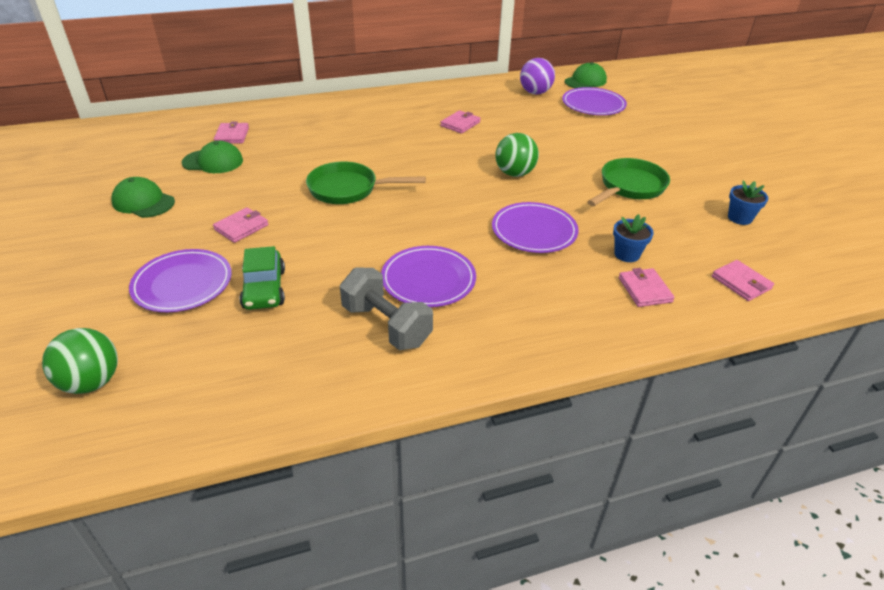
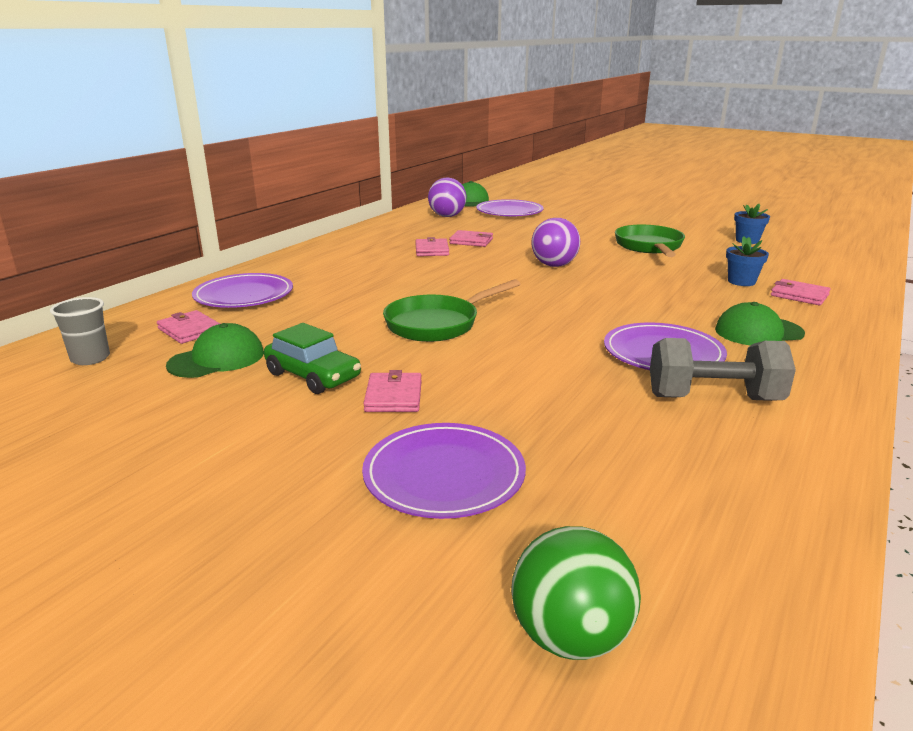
camera: 40 degrees left, 15 degrees down
(143, 202) = (198, 430): green cap -> green cap (758, 332)
(170, 135) = (90, 358): none -> grey cup
(264, 289) = (545, 431): green car -> green car (313, 376)
(514, 173) = (554, 265): green ball -> purple ball
(534, 231) = (655, 292): purple plate -> purple plate (244, 295)
(741, 282) = (830, 270): pink wallet -> pink wallet (471, 241)

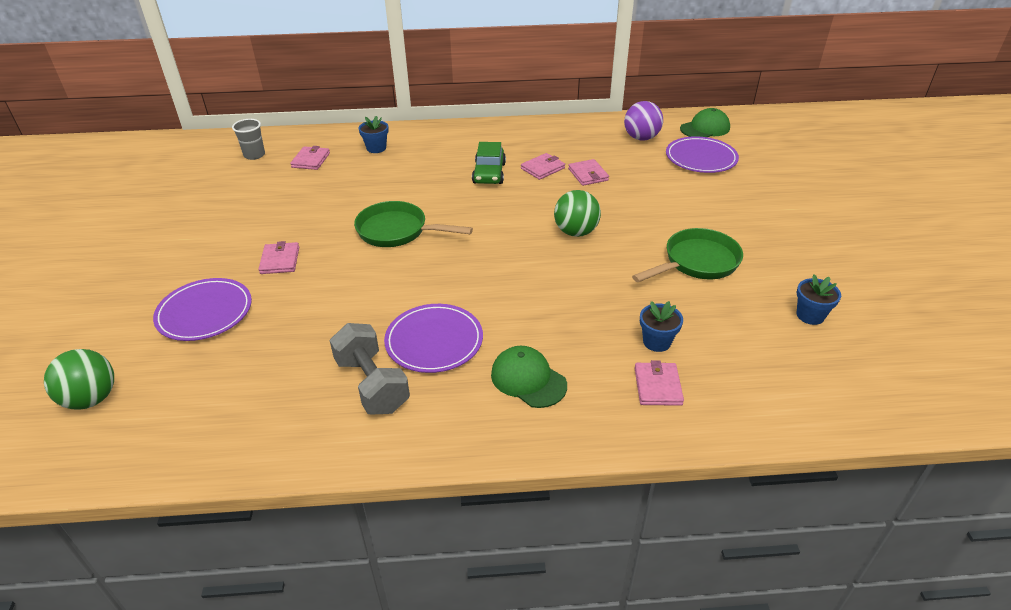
camera: 55 degrees right, 15 degrees up
(217, 359) = (282, 187): green cap -> none
(244, 295) = (376, 148): purple plate -> blue flower pot
(313, 376) = (285, 224): green car -> green car (489, 173)
(393, 396) = (280, 260): pink wallet -> pink wallet turned 60 degrees counterclockwise
(554, 265) = (576, 232): purple ball -> green ball

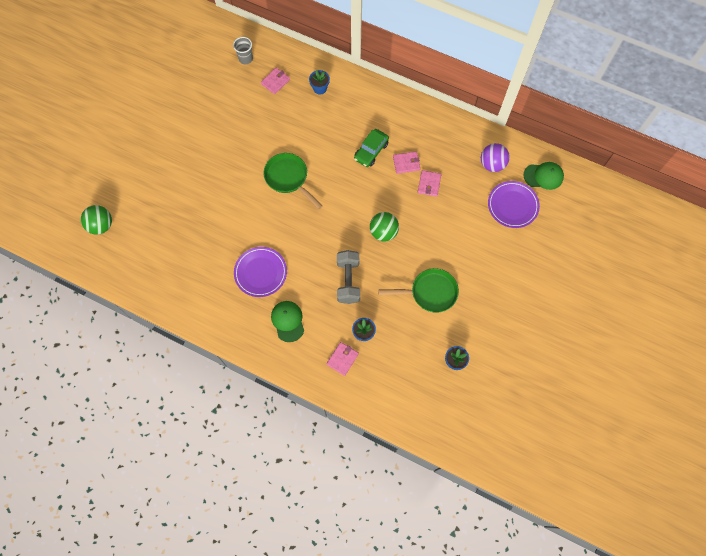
camera: 30 degrees right, 30 degrees up
(205, 312) = (166, 192): purple plate -> none
(280, 260) = (217, 170): pink wallet -> none
(372, 384) = (219, 284): grey dumbbell -> grey dumbbell (348, 281)

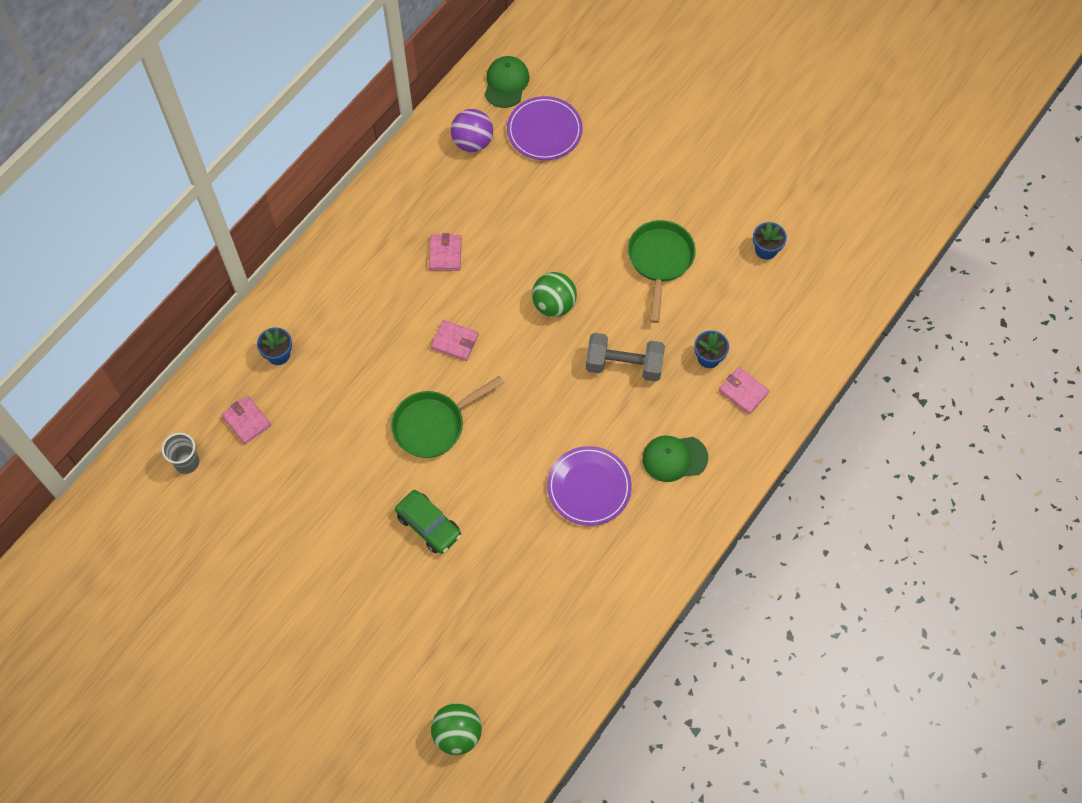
camera: 80 degrees left, 5 degrees down
(371, 151) = (413, 298): green car -> green car (428, 525)
(429, 184) = (487, 230): pink wallet -> pink wallet (455, 341)

